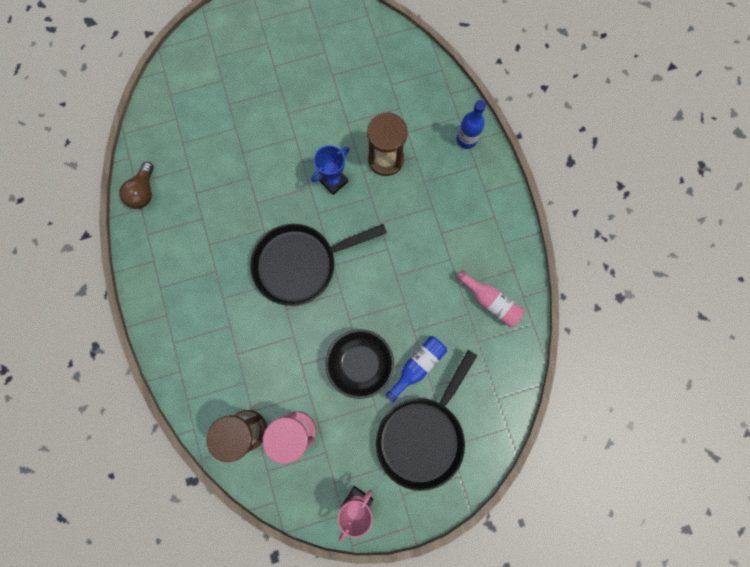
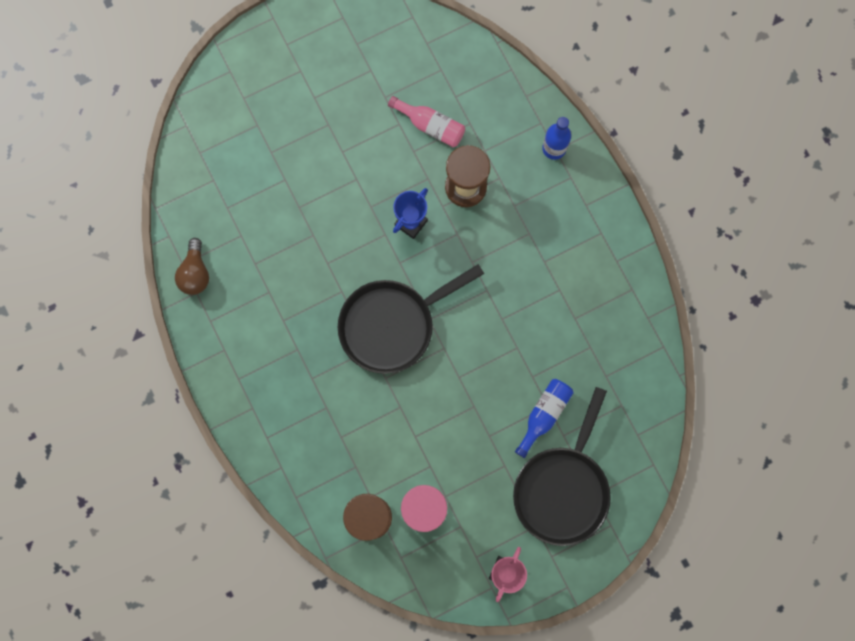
camera: 10 degrees left, 0 degrees up
(360, 363) = (480, 424): black bowl -> none
(490, 301) = (612, 330): pink bottle -> pink bottle (431, 126)

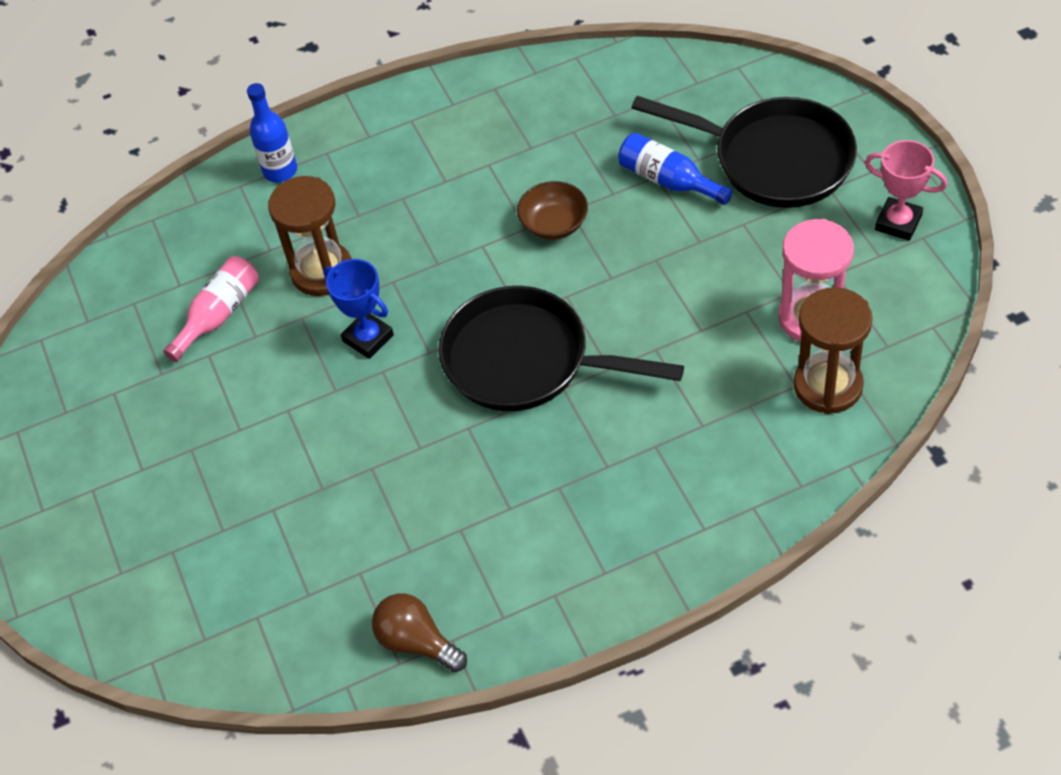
camera: 80 degrees left, 25 degrees down
(195, 273) = (417, 642): brown light bulb -> brown light bulb turned 150 degrees counterclockwise
(392, 324) = (526, 360): black pan -> black pan turned 135 degrees clockwise
(505, 337) = (554, 224): none -> brown bowl

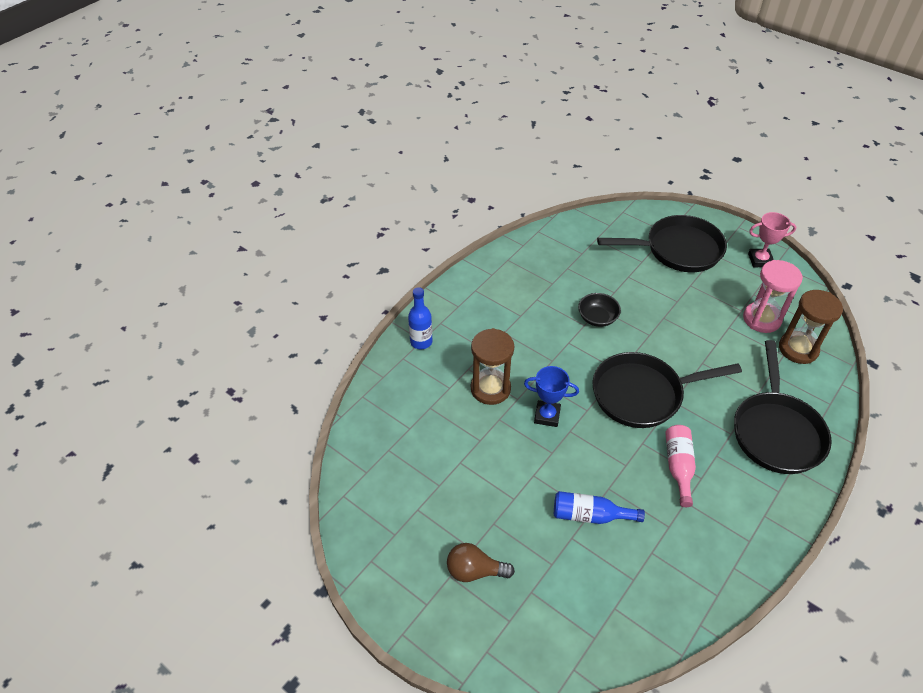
camera: 35 degrees left, 5 degrees down
(219, 315) = (448, 436): pink bottle -> pink bottle (678, 467)
(417, 642) = (716, 578): brown light bulb -> brown light bulb (475, 571)
(554, 224) = (597, 318): brown bowl -> black bowl
(668, 180) = (636, 276): blue bottle -> blue bottle (590, 515)
(677, 491) = (776, 432): none -> black pan

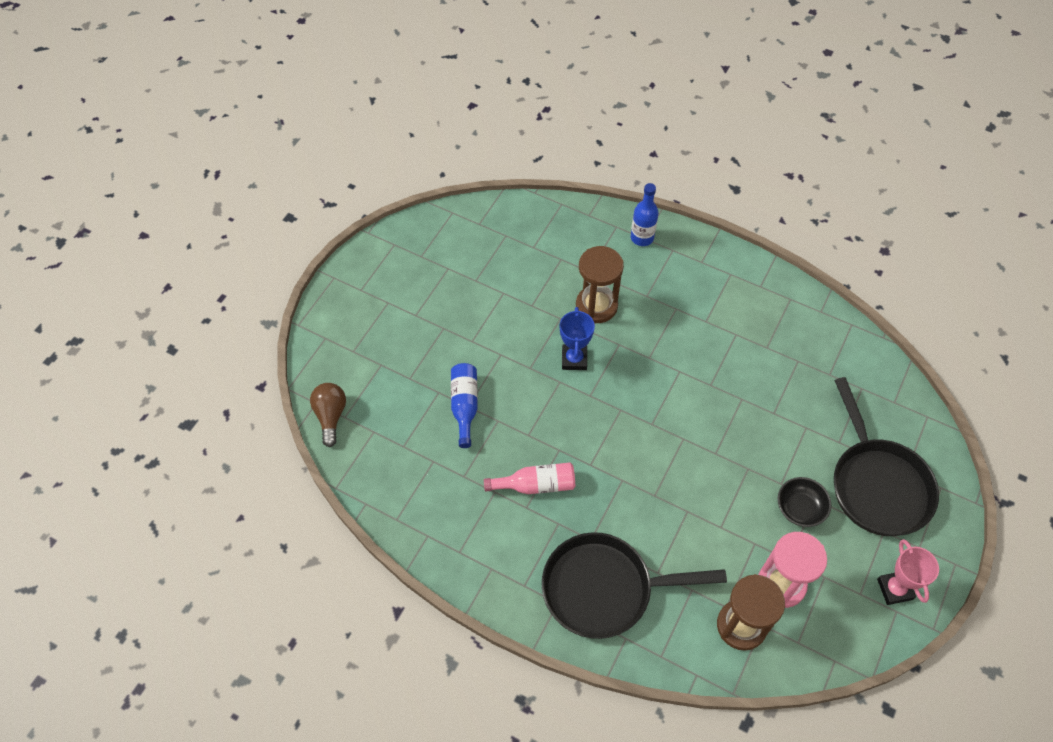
camera: 80 degrees right, 10 degrees up
(475, 571) = (395, 320): brown light bulb -> brown light bulb (330, 416)
(597, 318) = (725, 397): black bowl -> black bowl (800, 508)
(642, 394) = (624, 448): black pan -> none

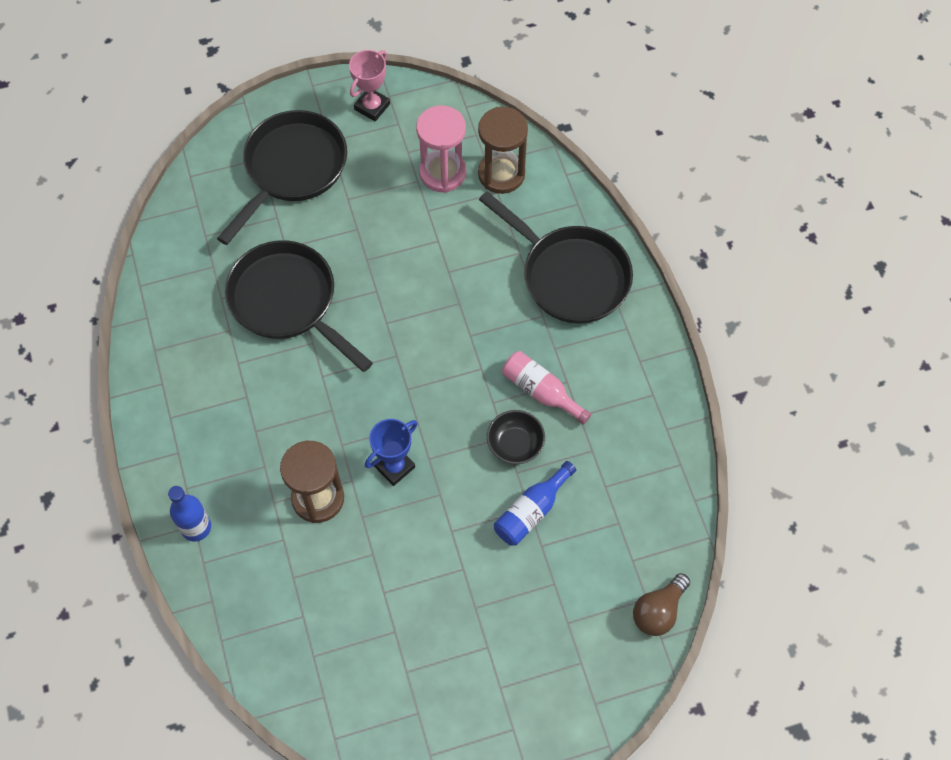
camera: 135 degrees left, 5 degrees up
(757, 395) = (288, 301): none -> black pan
(800, 508) = (366, 203): black bowl -> black bowl (515, 444)

